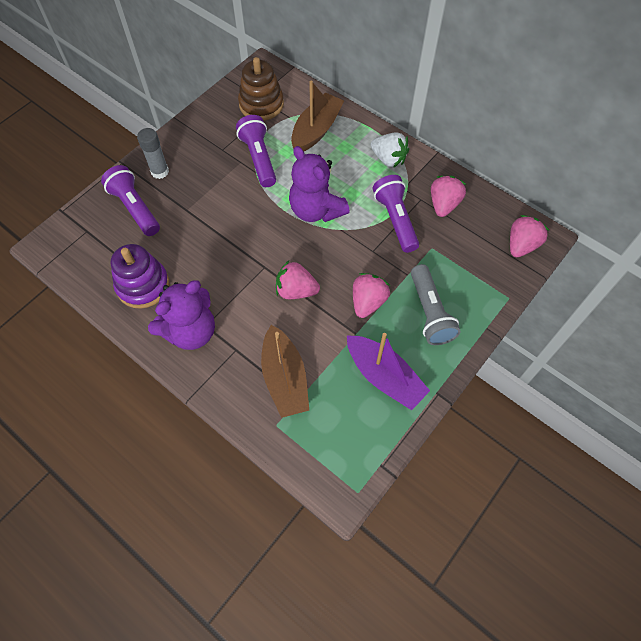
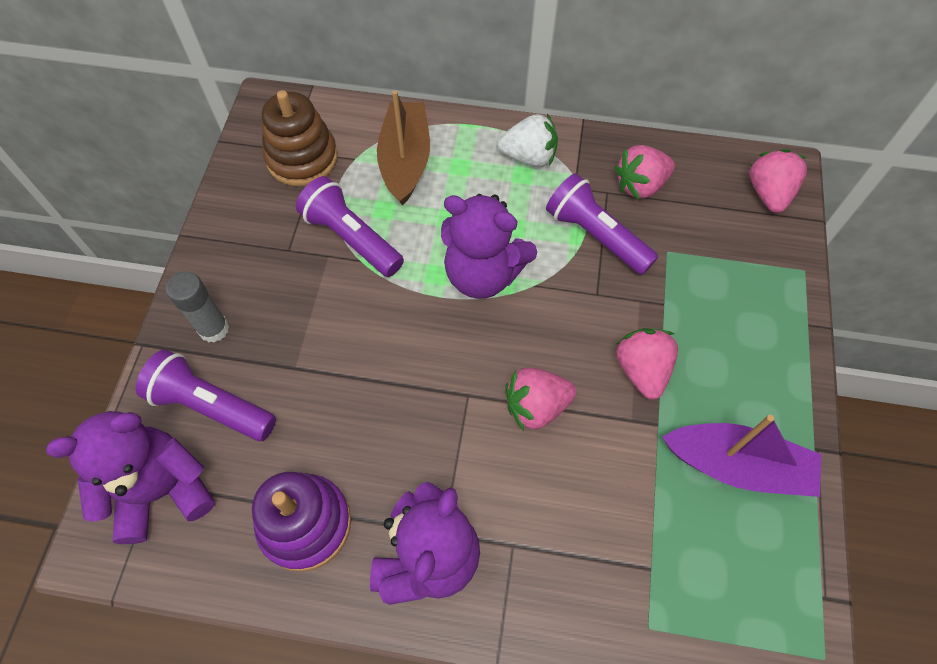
camera: 30 degrees left, 0 degrees up
(88, 235) = (162, 490): none -> purple teddy bear
(284, 378) = (611, 548): brown boat -> none
(430, 313) = (728, 342): grey flashlight -> none
(443, 204) = (640, 185): pink strawberry -> pink strawberry turned 105 degrees counterclockwise

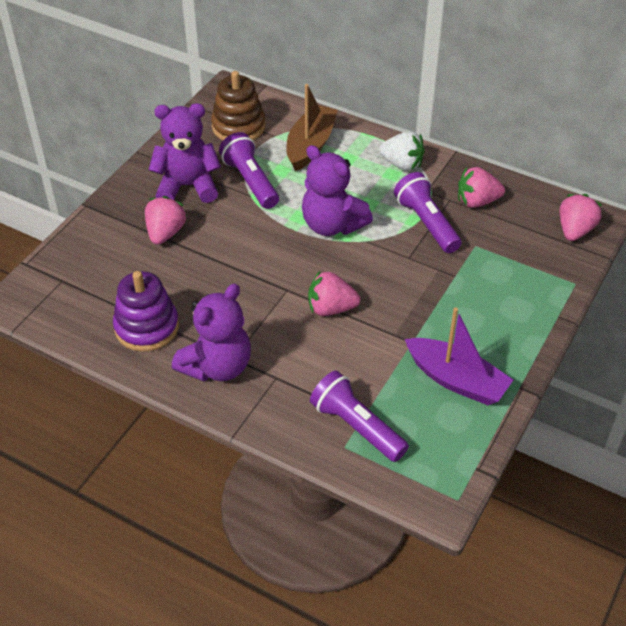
camera: 20 degrees right, 15 degrees down
(162, 490) = (65, 285): purple teddy bear -> purple teddy bear (187, 186)
(211, 406) = (115, 249): purple flashlight -> purple flashlight (356, 426)
(214, 329) = (135, 209): grey glue stick -> none
(642, 370) = (417, 308): pink strawberry -> pink strawberry (165, 233)

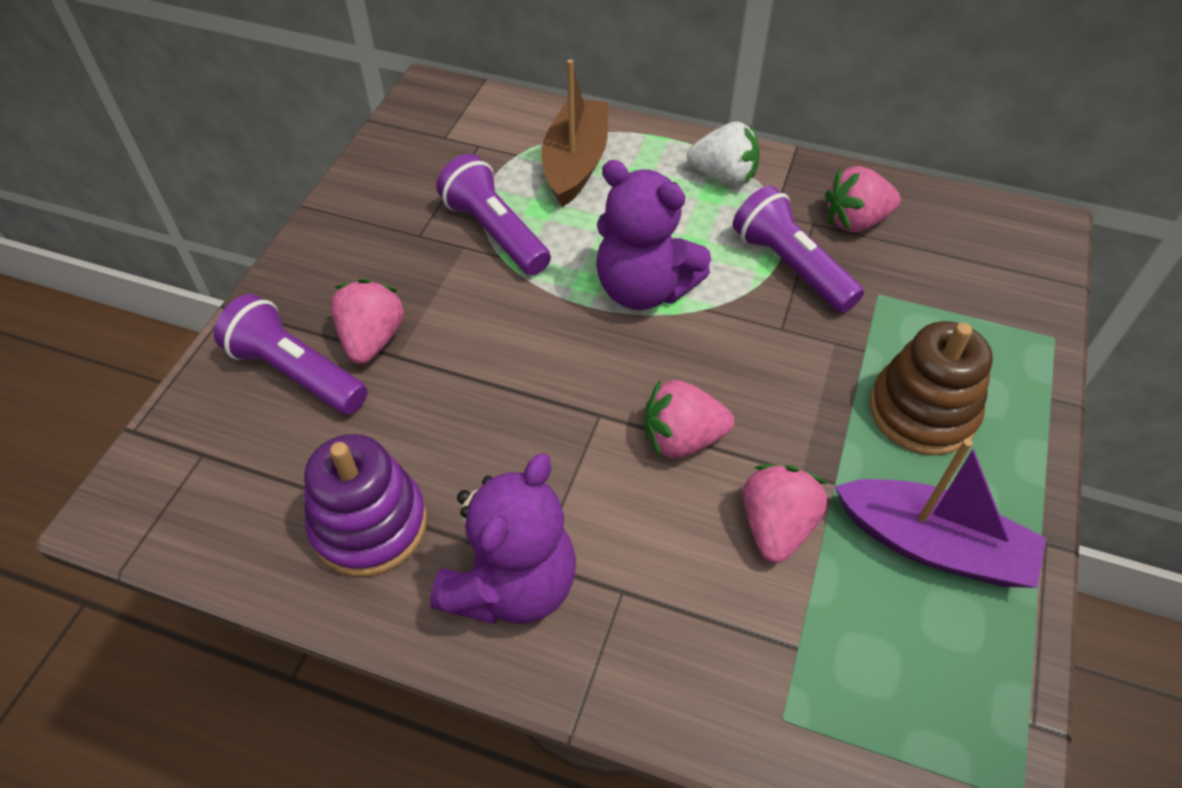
camera: 10 degrees left, 5 degrees up
(187, 186) = (394, 253): purple teddy bear -> none
(238, 127) = (457, 147): brown stacking toy -> brown stacking toy (922, 411)
(356, 426) = (791, 671): purple flashlight -> purple flashlight (296, 373)
(575, 230) = (1018, 249): pink strawberry -> pink strawberry (776, 526)

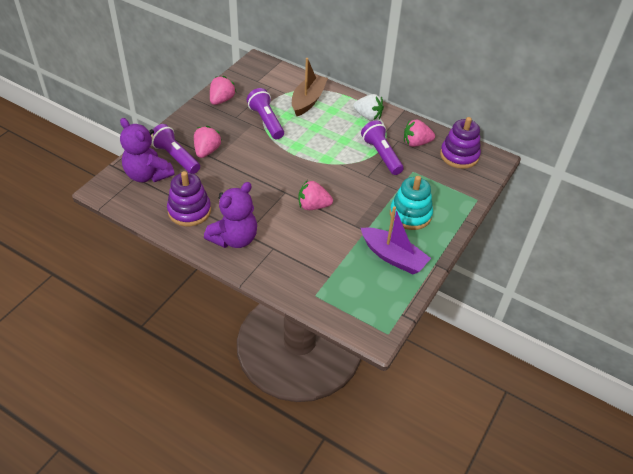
camera: 10 degrees right, 5 degrees down
(644, 289) = (318, 152): purple teddy bear -> purple teddy bear (147, 175)
(776, 526) = (337, 240): pink strawberry -> pink strawberry (222, 100)
(922, 411) = (410, 214): brown stacking toy -> turquoise stacking toy
(962, 233) = (459, 155): none -> purple stacking toy

